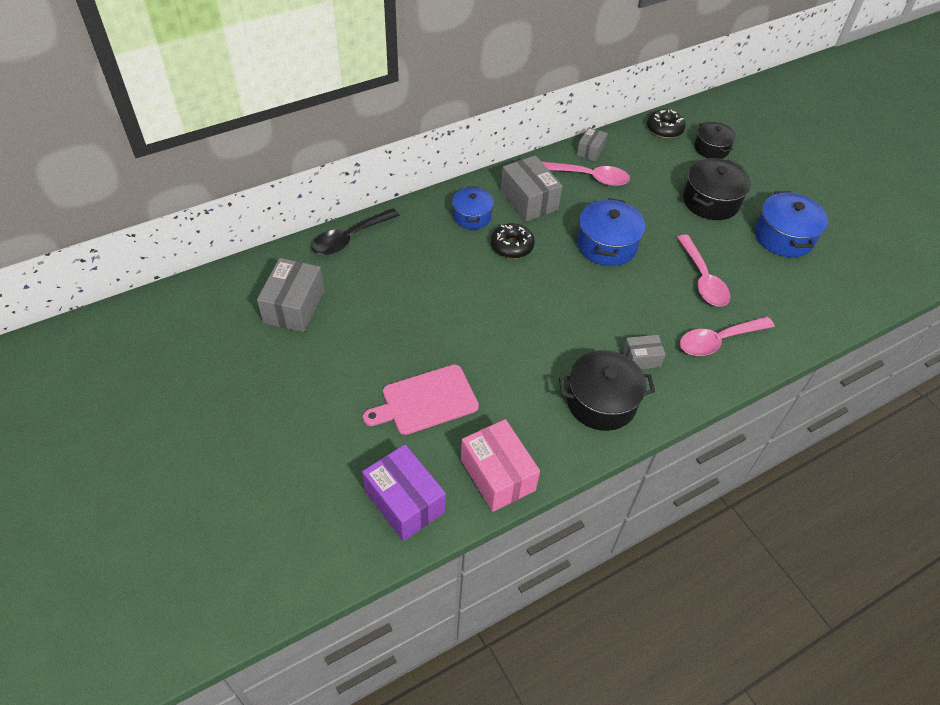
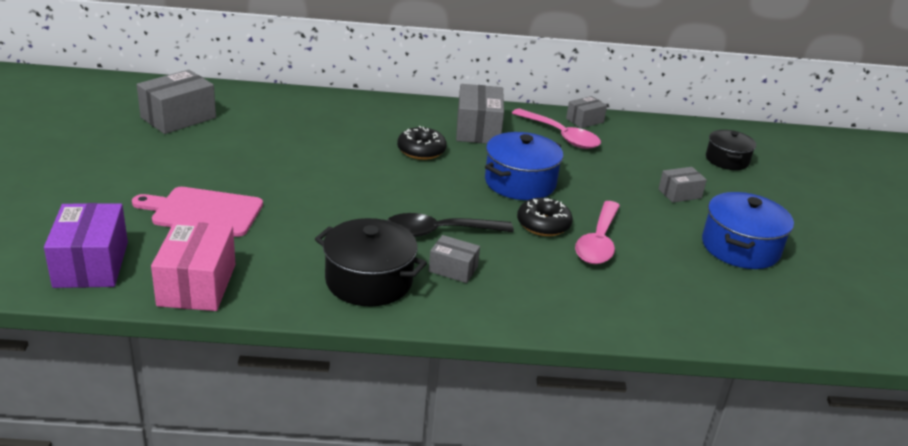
camera: 30 degrees right, 20 degrees down
(350, 238) = (281, 98): black spoon -> black spoon (439, 232)
(472, 216) = (408, 121): blue pot -> none
(664, 129) = (687, 132): black donut -> black donut (543, 224)
(711, 201) = (679, 194): black pot -> grey box
(718, 341) = (558, 291): pink spoon -> none

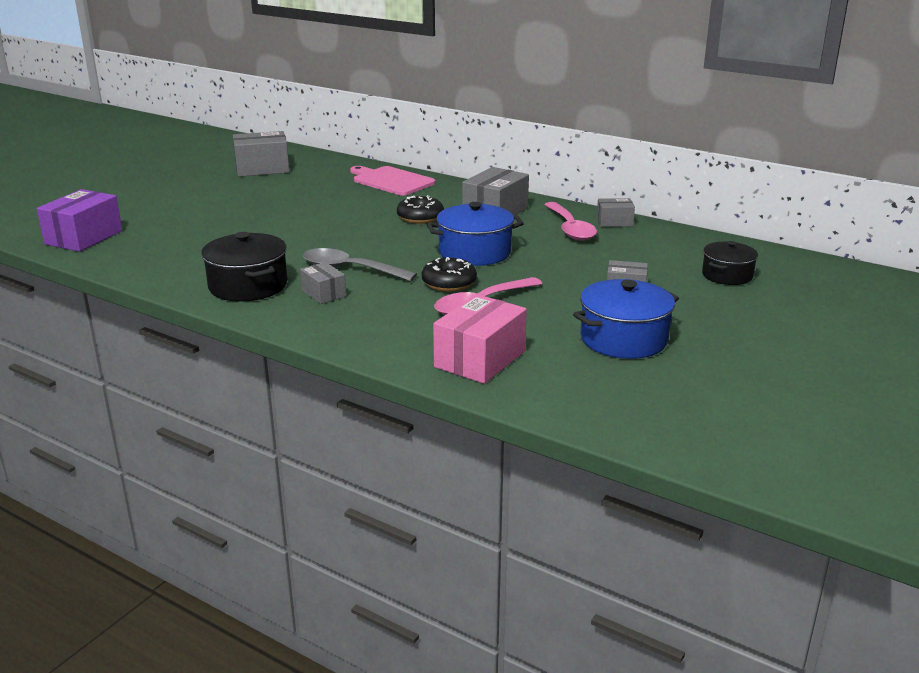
camera: 35 degrees right, 5 degrees down
(197, 285) = (129, 262): pink box -> pink box (480, 359)
(203, 212) = (196, 224): pink cutting board -> pink cutting board (391, 181)
(439, 232) = (350, 269): black spoon -> grey spoon

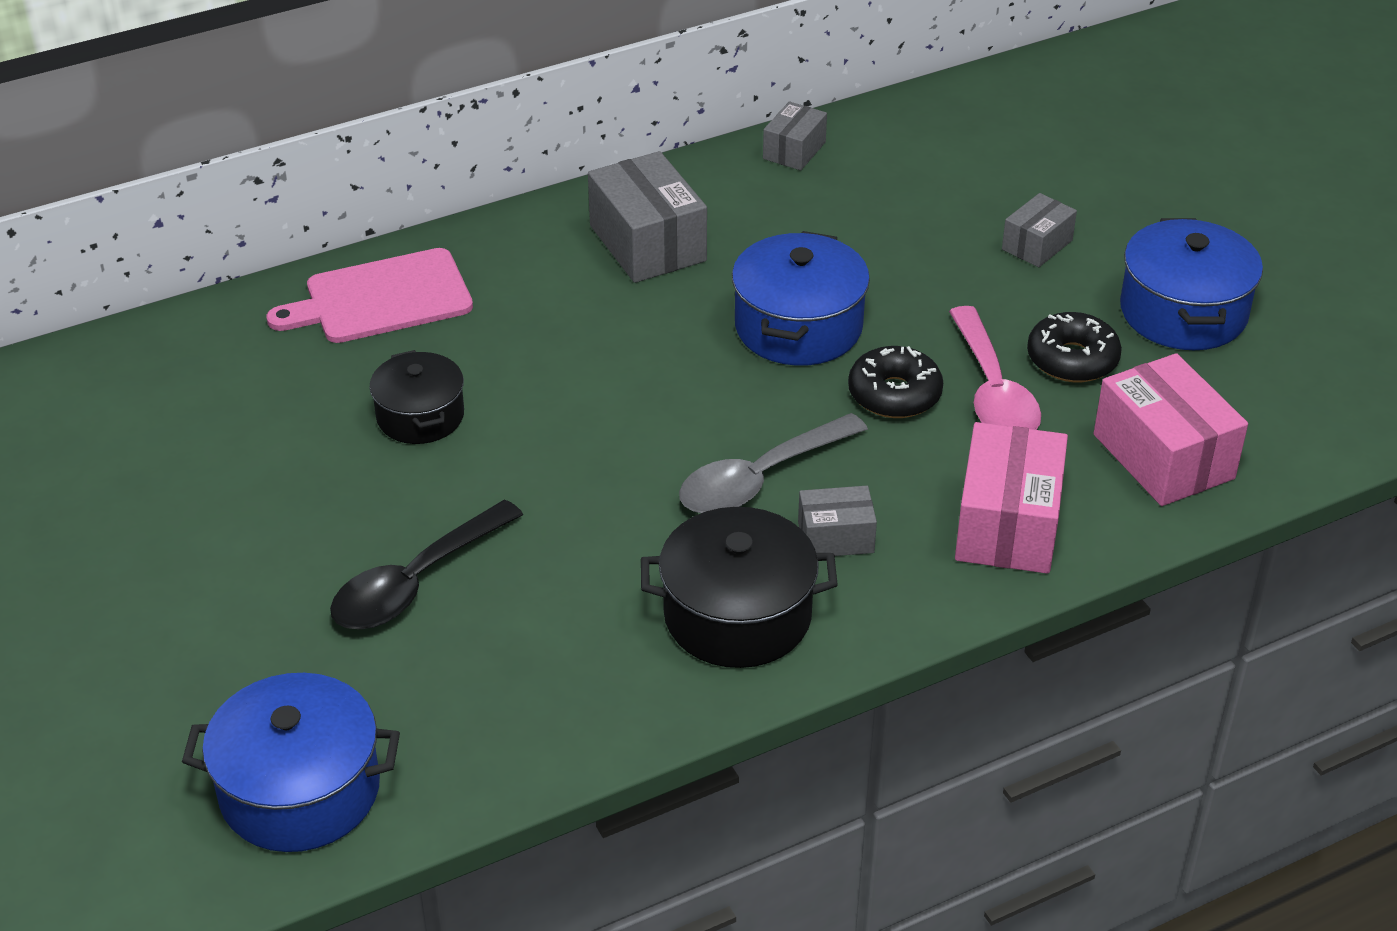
camera: 60 degrees left, 15 degrees up
(84, 237) = (300, 790): purple box -> blue pot
(218, 226) = (415, 583): none -> black spoon
(262, 169) = (129, 437): grey box -> none
(374, 330) = (1008, 525): none -> pink box
(420, 217) = (597, 328): black donut -> black donut (1072, 359)
(570, 228) = (784, 200): pink spoon -> none
(727, 275) = (1056, 145): black pot -> black pot (420, 416)

